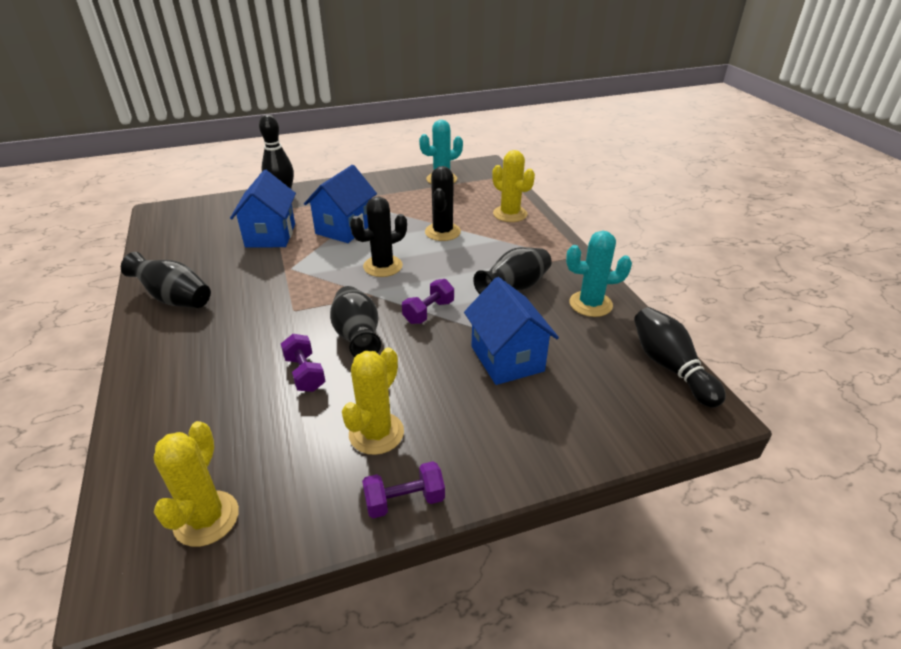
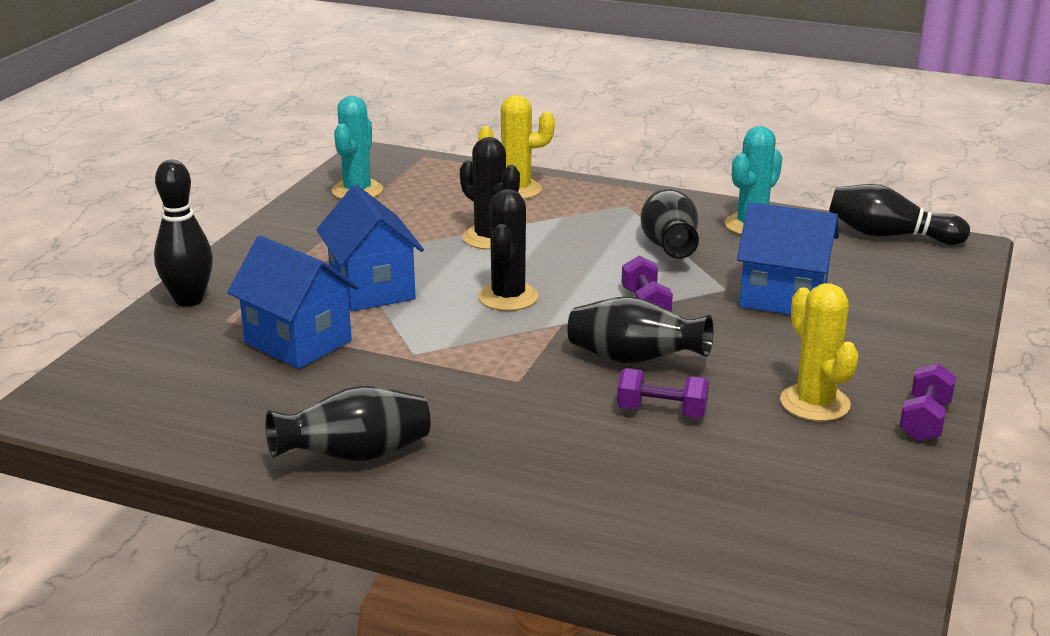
camera: 50 degrees left, 10 degrees down
(206, 518) = (838, 536): yellow cactus -> none

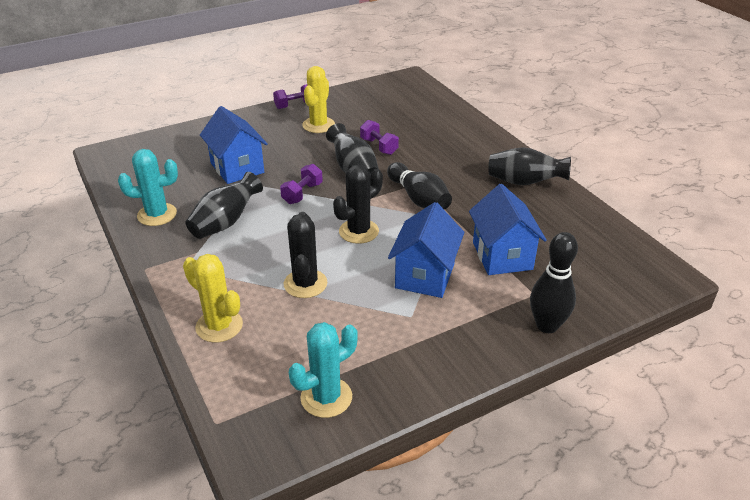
camera: 140 degrees left, 10 degrees up
(890, 235) = (116, 174): black bowling pin -> black bowling pin (418, 198)

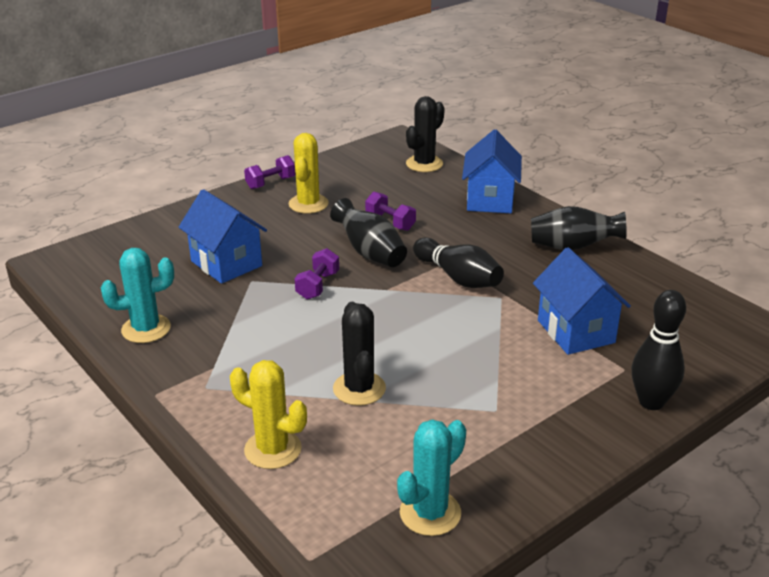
camera: 10 degrees left, 5 degrees down
(225, 223) = (236, 329): black vase -> none
(358, 231) = (401, 322): black cactus -> black cactus (424, 164)
(425, 276) = (496, 363): blue house -> blue house (490, 200)

